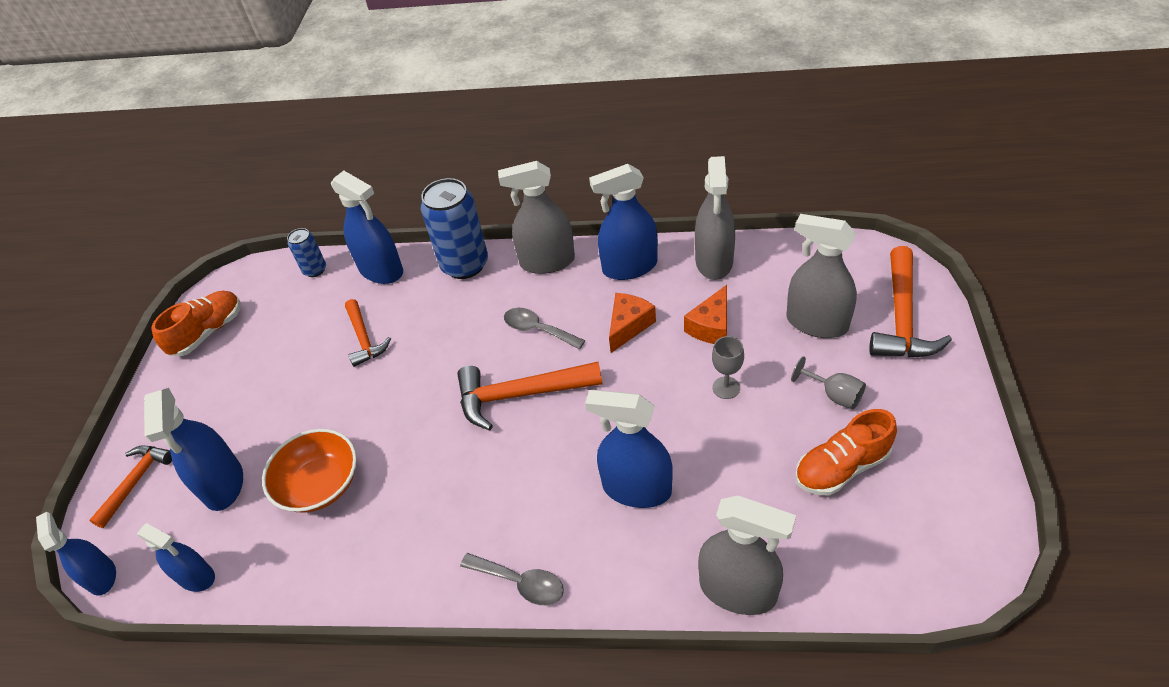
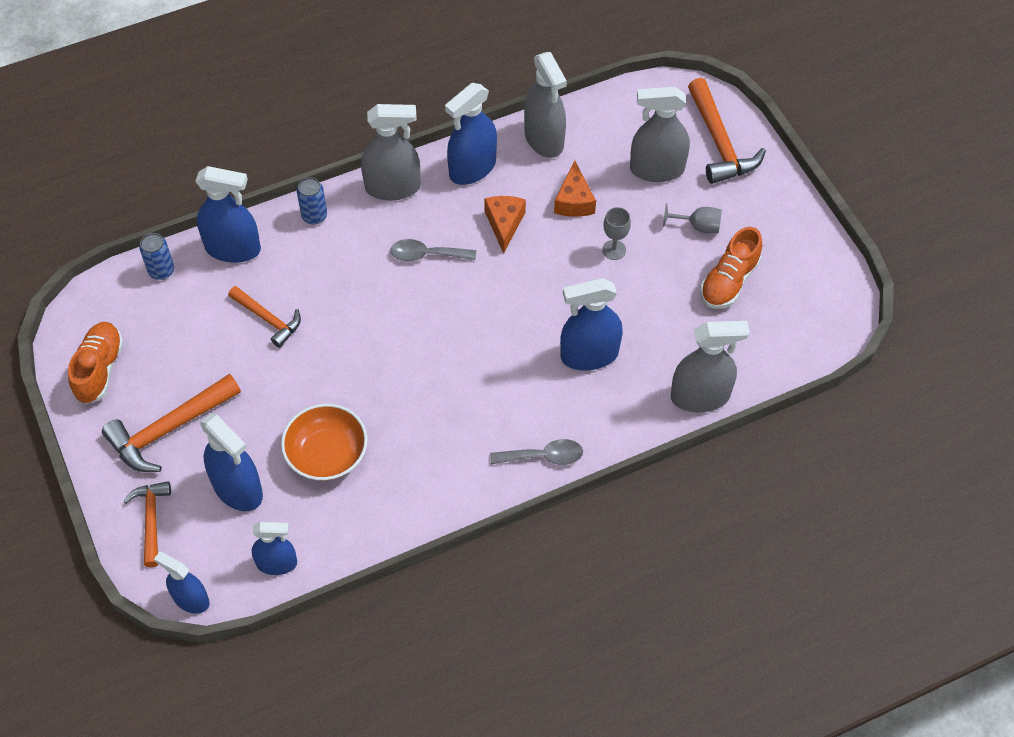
camera: 35 degrees left, 10 degrees up
(465, 265) = (314, 216): blue can -> blue can, size x0.52
(520, 395) = (449, 317): orange hammer -> orange hammer (169, 429)
(547, 262) = (392, 187): grey spray bottle -> grey spray bottle turned 150 degrees counterclockwise

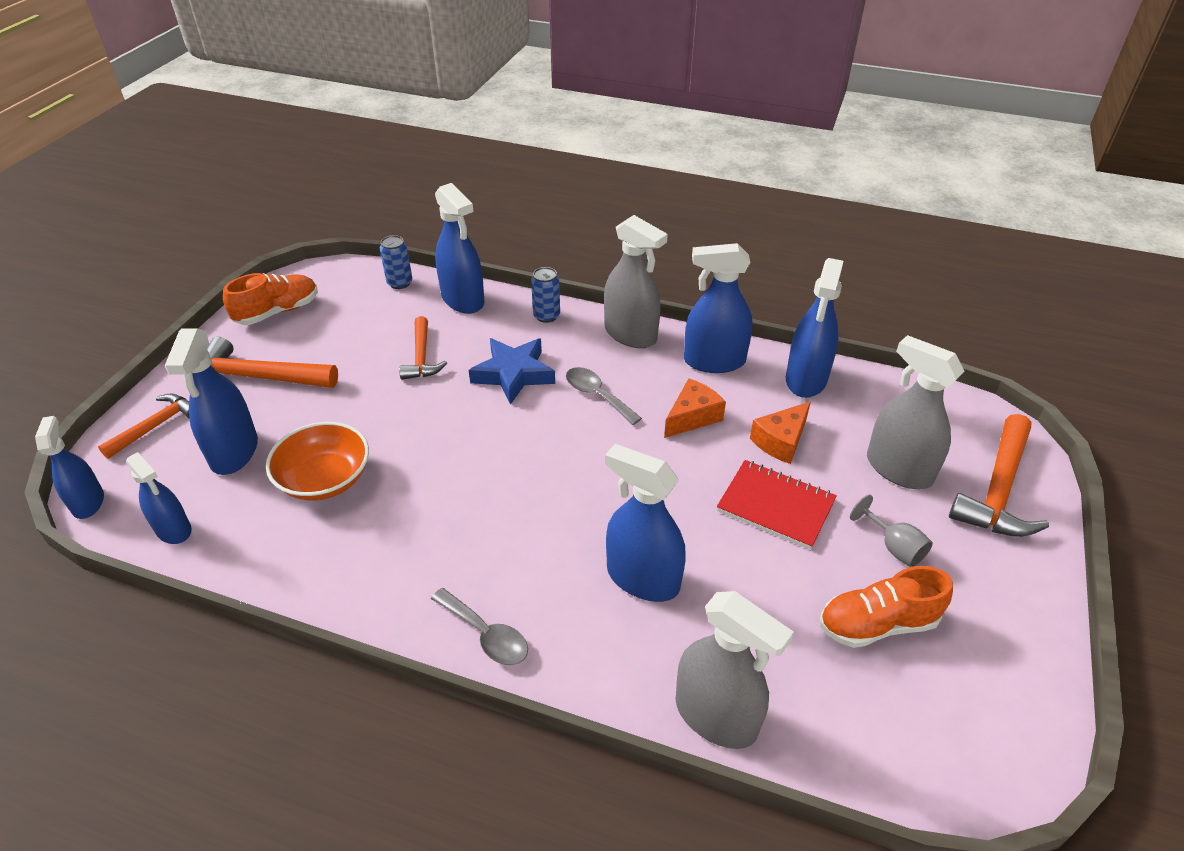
camera: 45 degrees right, 15 degrees down
(351, 282) = (513, 374): none -> blue star
(544, 139) = (806, 379): grey spray bottle -> blue spray bottle
(614, 250) = (775, 506): grey goblet -> red notebook

